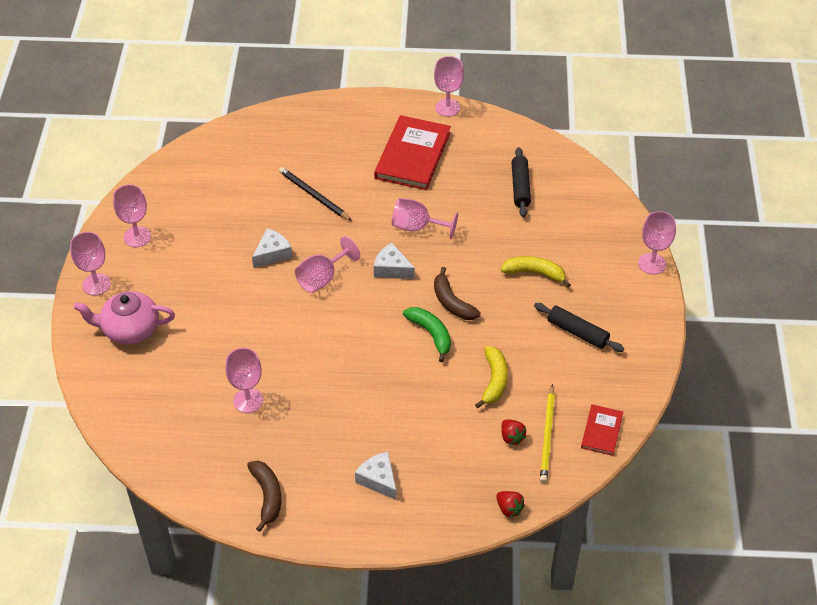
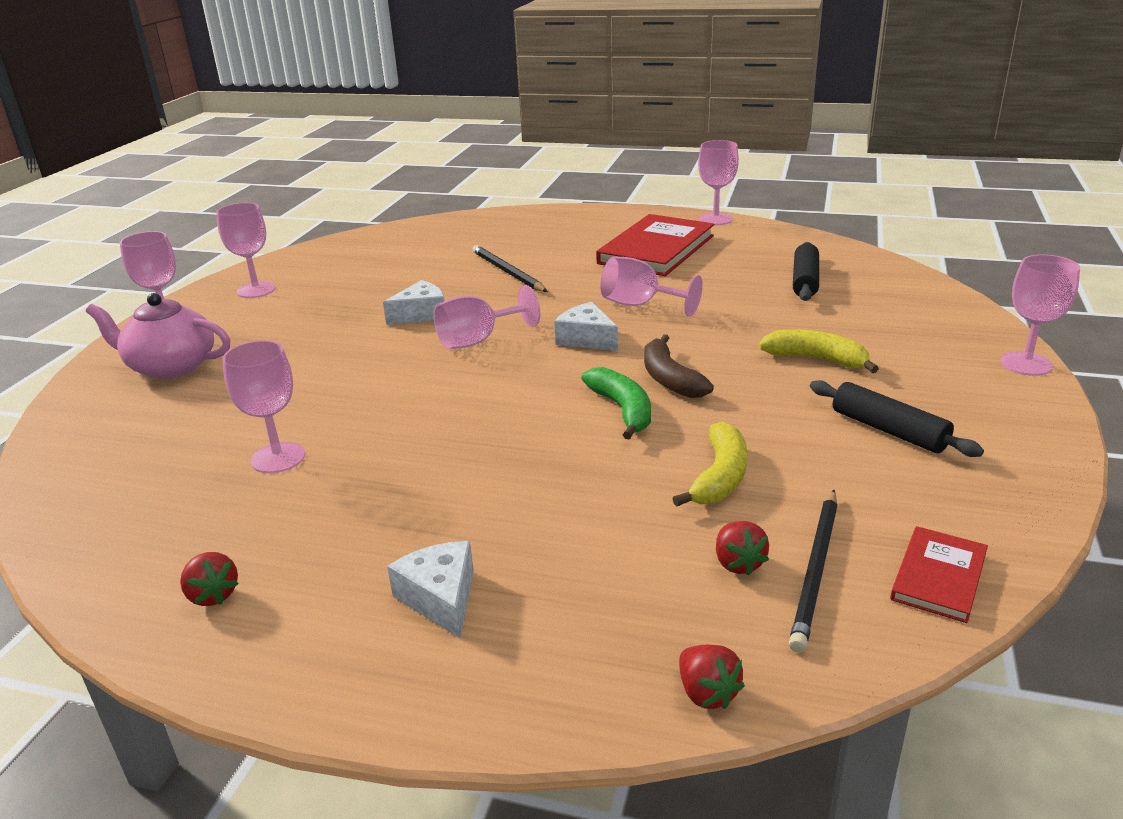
camera: 15 degrees right, 20 degrees down
(267, 496) = (213, 595): brown banana -> red strawberry
(547, 436) = (816, 570): yellow pencil -> black pencil

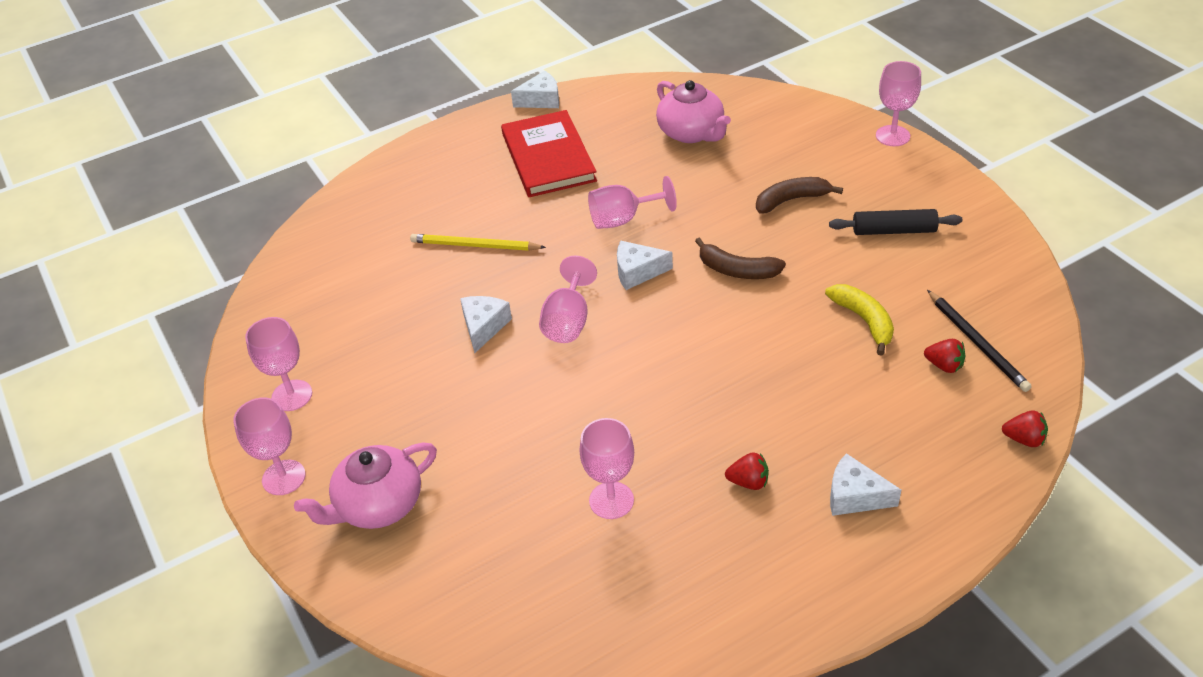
camera: 45 degrees left, 15 degrees up
(213, 595) = (746, 597): red strawberry -> red strawberry (748, 482)
(507, 272) = (475, 245): black pencil -> yellow pencil
(623, 410) = (748, 312): green banana -> none
(715, 219) = (541, 100): pink goblet -> white cheese
(805, 281) = (691, 133): black rolling pin -> pink teapot
(816, 359) = (791, 200): yellow banana -> brown banana
(938, 577) = (1023, 307): red book -> none

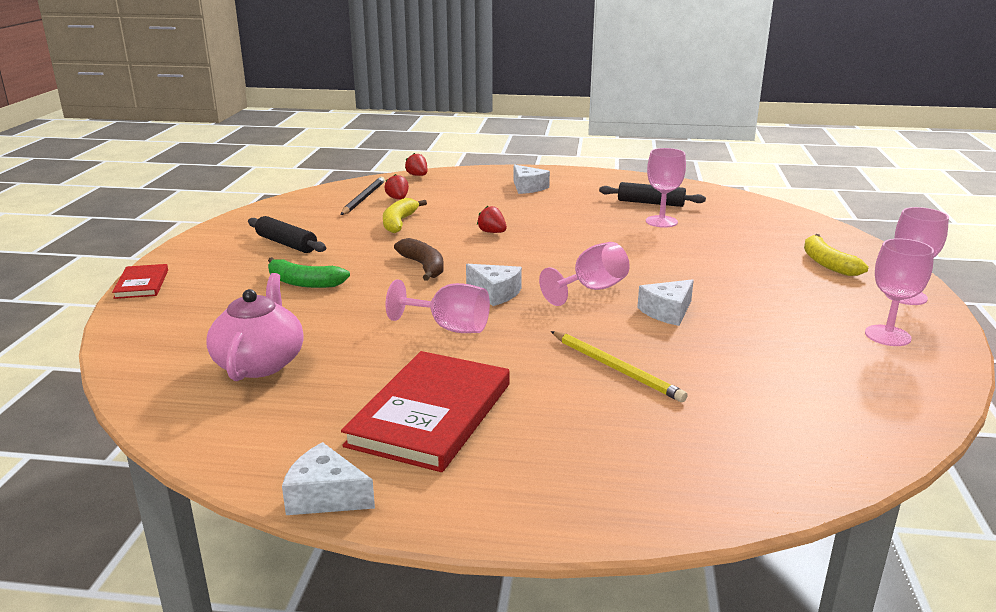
camera: 145 degrees left, 20 degrees down
(378, 505) = (827, 263): pink teapot -> yellow banana
(665, 550) = (650, 203): none -> black rolling pin
(748, 482) = (574, 204): red strawberry -> red strawberry (492, 232)
(791, 200) = (303, 283): brown banana -> green banana
(892, 136) = (142, 284): pink goblet -> red book

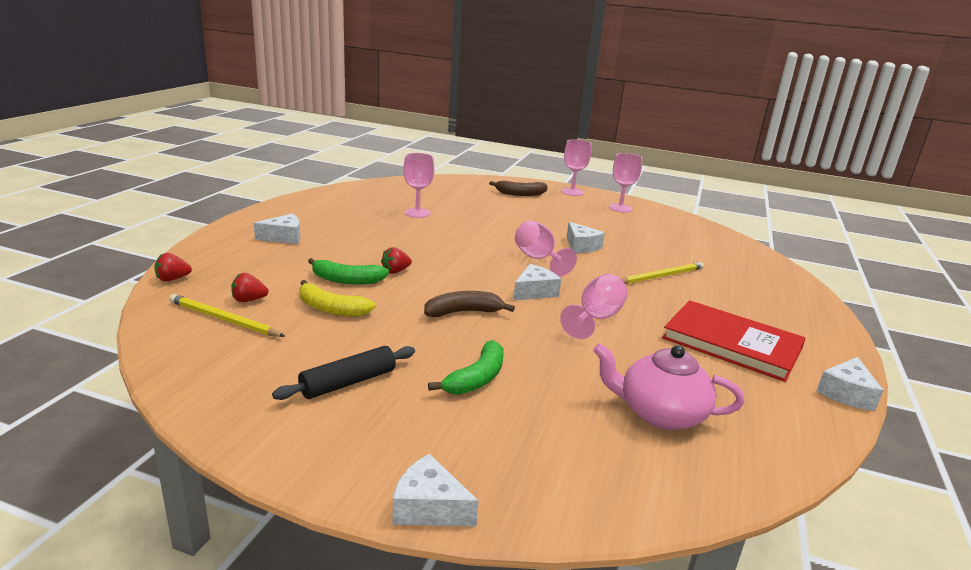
camera: 80 degrees left, 0 degrees up
(142, 284) = (429, 507): red book -> white cheese
(363, 198) = (224, 319): black pencil -> yellow pencil
(457, 219) = (346, 280): none -> green banana
(650, 203) = (373, 207): black rolling pin -> none
(827, 263) = (520, 194): yellow banana -> brown banana

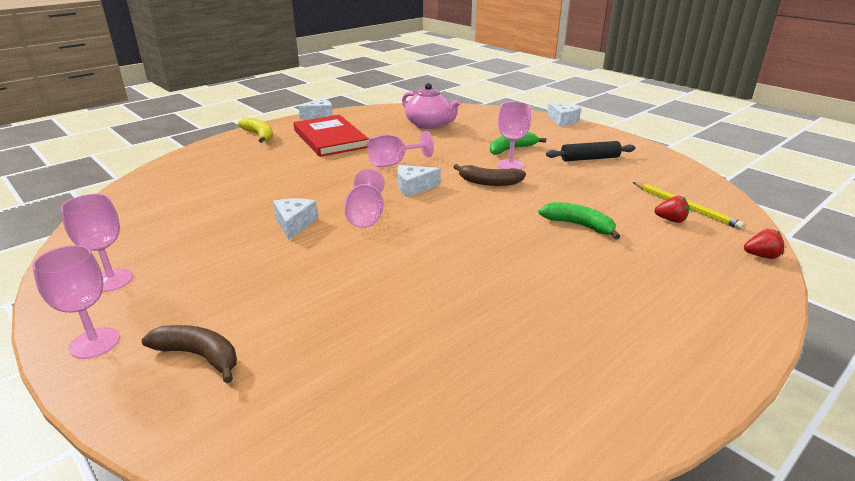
camera: 150 degrees left, 5 degrees up
(284, 237) = (655, 303): white cheese -> none
(331, 309) = (596, 201): yellow banana -> yellow banana (259, 135)
(395, 271) = (526, 227): red strawberry -> none
(417, 213) = (439, 328): pink goblet -> pink goblet (510, 165)
(661, 276) = (280, 181): yellow pencil -> none

